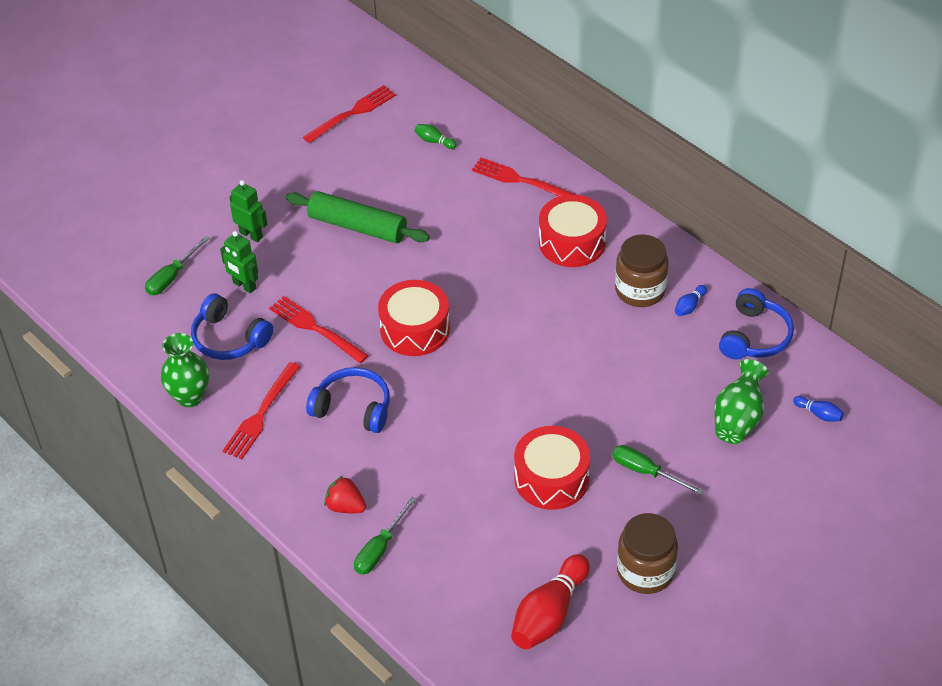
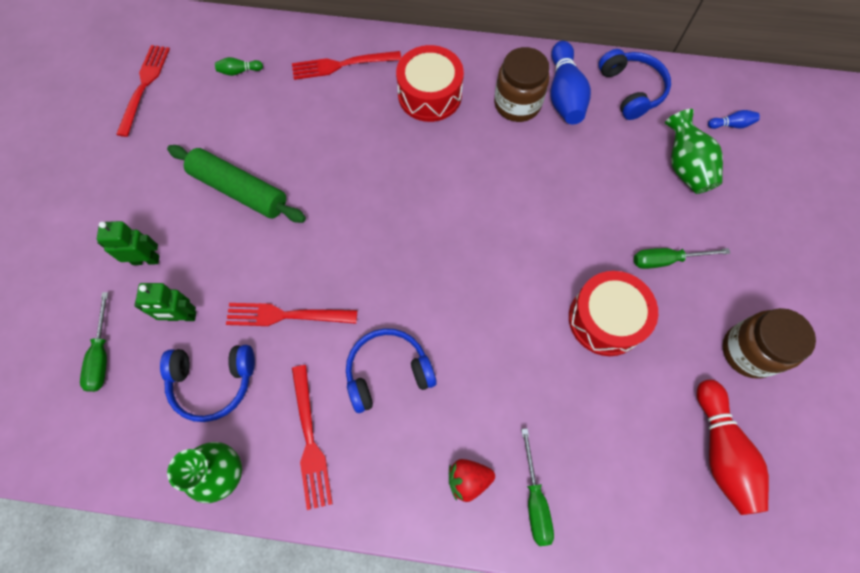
camera: 40 degrees left, 20 degrees up
(357, 226) = (239, 190): green rolling pin -> green rolling pin turned 45 degrees clockwise
(415, 329) = (374, 256): red drum -> none
(689, 306) = (564, 94): blue bowling pin -> blue bowling pin, size x2.20

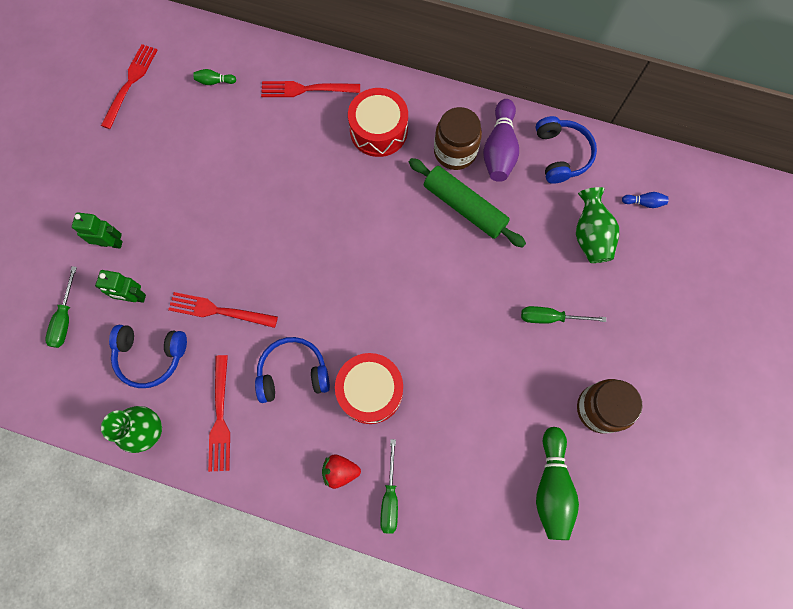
camera: 10 degrees right, 5 degrees up
(239, 190) = (198, 194): green rolling pin -> green rolling pin (464, 207)
(564, 94) = (499, 149): blue bowling pin -> purple bowling pin
(606, 319) = (485, 360): red drum -> red drum (370, 391)
(720, 451) = (552, 486): red bowling pin -> green bowling pin

